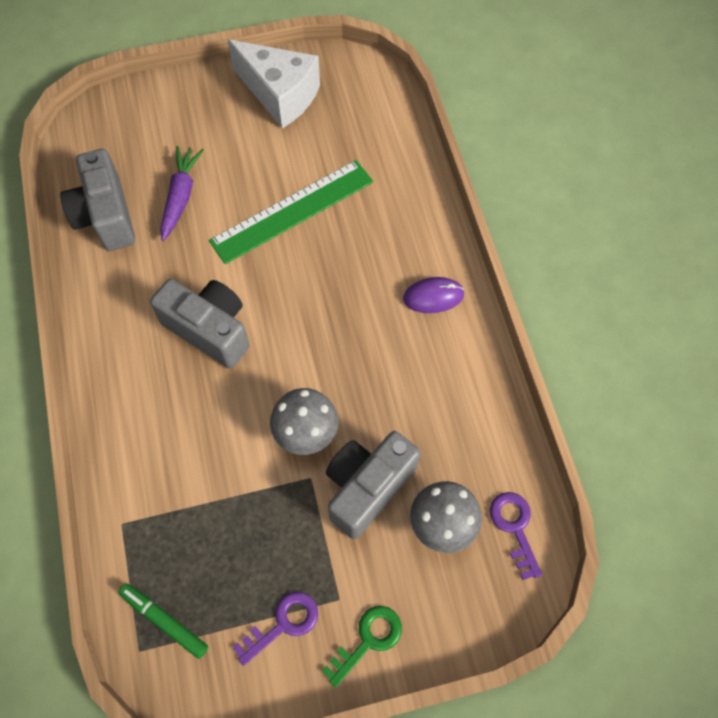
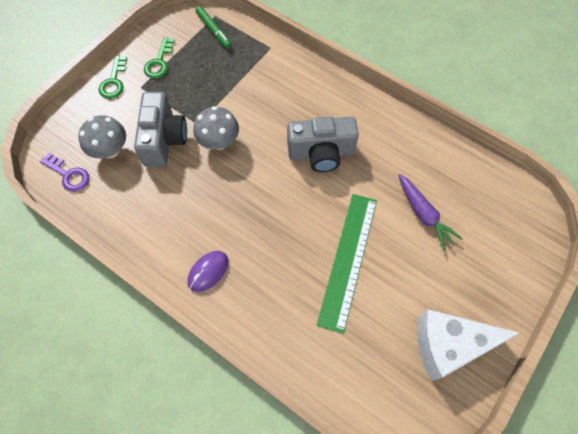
camera: 140 degrees right, 0 degrees up
(106, 216) = (450, 169): grey camera -> none
(165, 621) = (214, 30): green marker -> green marker turned 60 degrees clockwise
(282, 624) = (159, 62): purple key -> green key

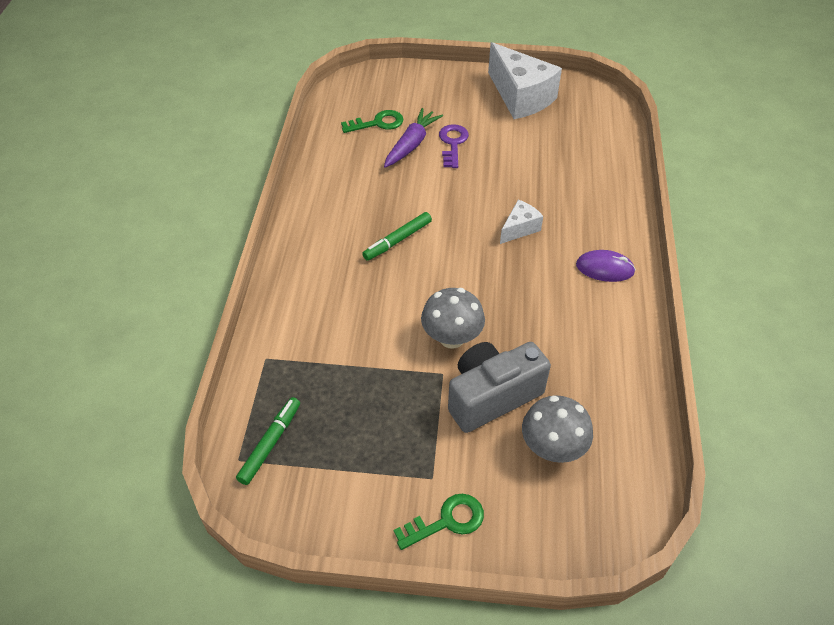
camera: 120 degrees left, 15 degrees down
(68, 175) = (623, 473): purple key -> purple key (453, 144)
(159, 62) = (372, 481): green key -> green key (377, 123)
(283, 238) = (519, 228): none -> white cheese
(321, 153) = (398, 240): grey camera -> green marker
(348, 260) = (501, 176): green ruler -> none

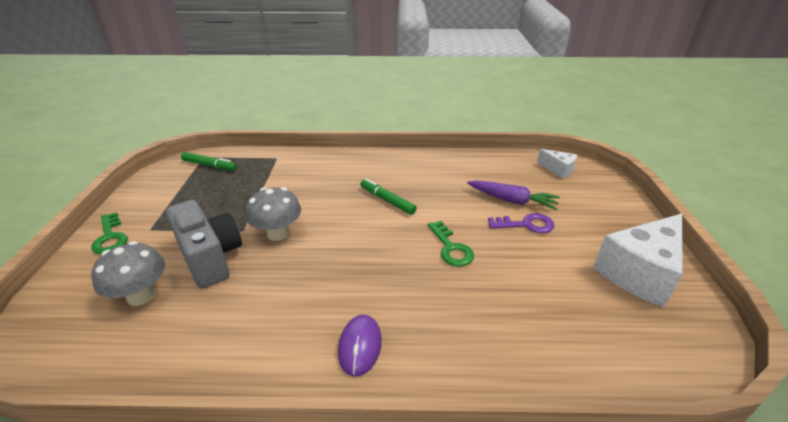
camera: 85 degrees right, 15 degrees down
(377, 123) = (531, 181): green key -> green key (451, 248)
(519, 228) = (414, 273): white cheese -> white cheese (558, 170)

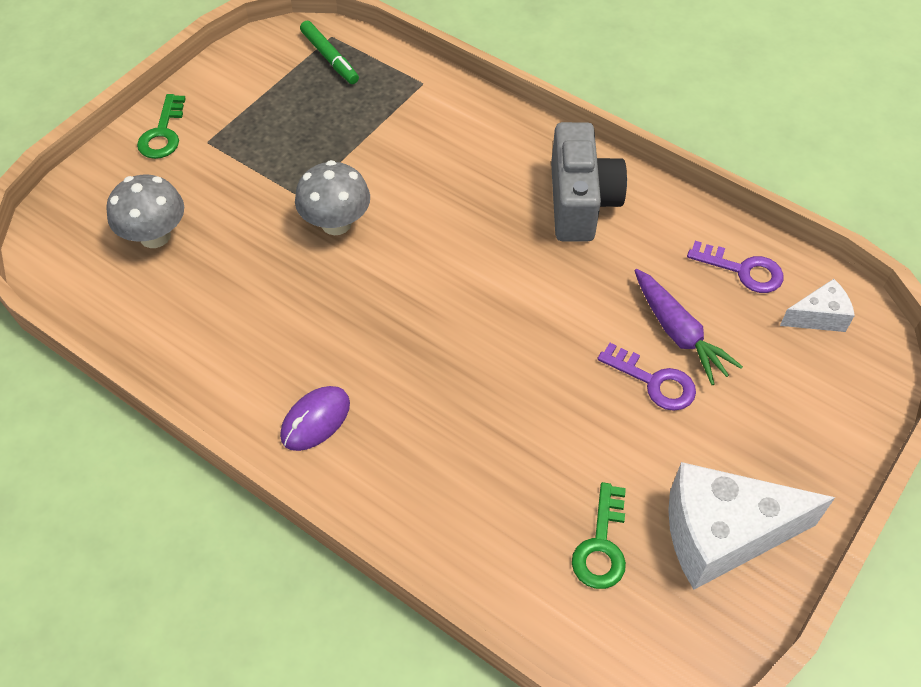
camera: 35 degrees right, 20 degrees up
(210, 257) = (245, 220): grey camera -> grey camera (580, 202)
(387, 200) = (506, 241): green marker -> none
(451, 248) = (519, 359): green key -> green key (601, 545)
(508, 167) = (742, 270): none -> purple key
(558, 170) = (818, 317): white cheese -> white cheese turned 90 degrees counterclockwise

